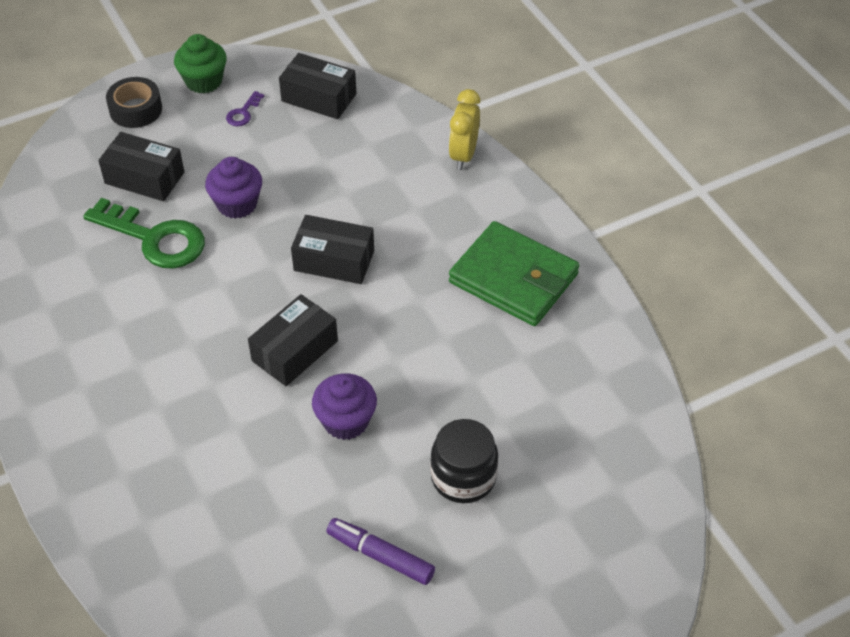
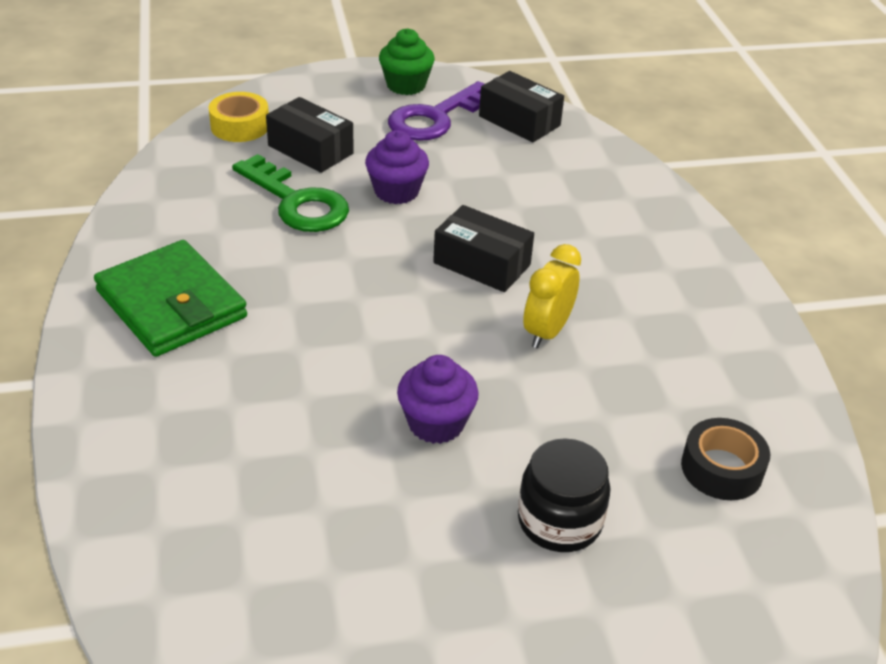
camera: 15 degrees right, 10 degrees down
(70, 168) = (240, 126): none -> yellow tape
(136, 109) = (327, 94): black tape -> black tape (721, 468)
(243, 113) = (435, 118): purple key -> purple key, size x2.33
(294, 351) = (404, 338): black box -> none
(380, 556) = (423, 583): purple marker -> none
(463, 155) = (661, 201): yellow clock -> yellow clock (547, 332)
(513, 278) = (685, 327): green wallet -> green wallet (171, 304)

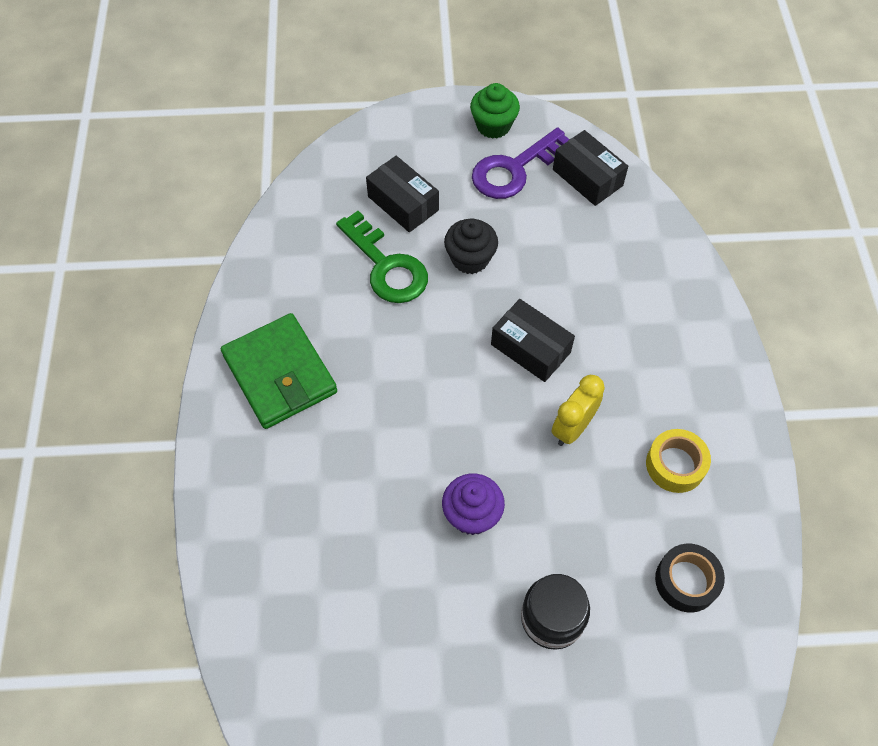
camera: 10 degrees right, 20 degrees up
(240, 126) = (346, 171): yellow tape -> yellow tape (675, 465)
(396, 191) = (470, 259): purple cupcake -> black cupcake

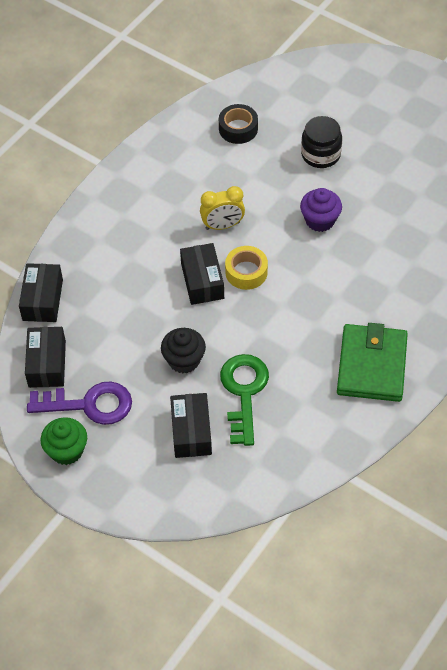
camera: 140 degrees left, 5 degrees down
(658, 227) = (42, 300): none -> black box
(675, 465) = (186, 175): yellow tape -> yellow tape (246, 272)

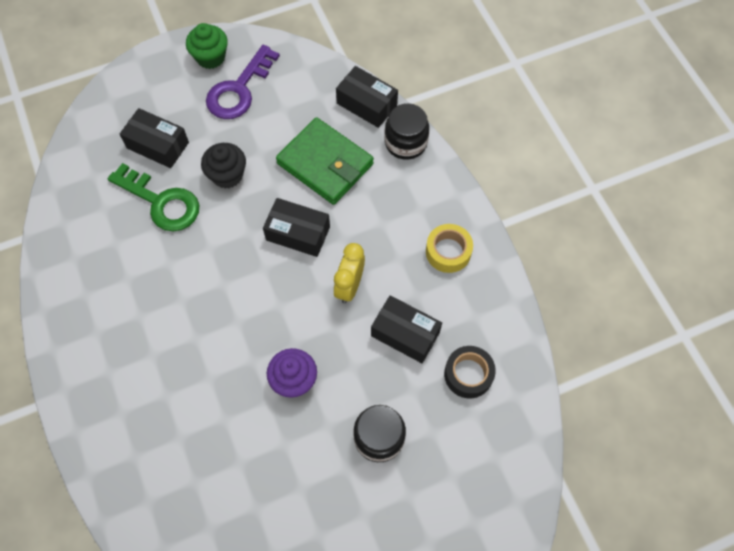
camera: 120 degrees right, 10 degrees up
(47, 364) = (299, 79): black box -> black box (405, 334)
(65, 253) = (405, 143): none -> black jar
(246, 272) = (281, 275): yellow tape -> yellow tape (448, 252)
(371, 365) = (103, 319): green wallet -> green wallet (325, 164)

